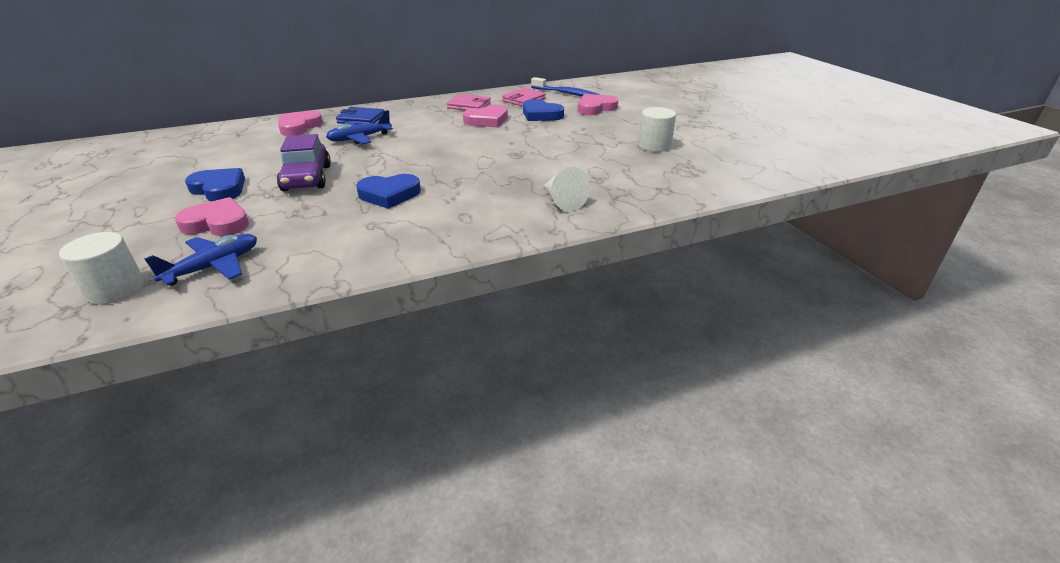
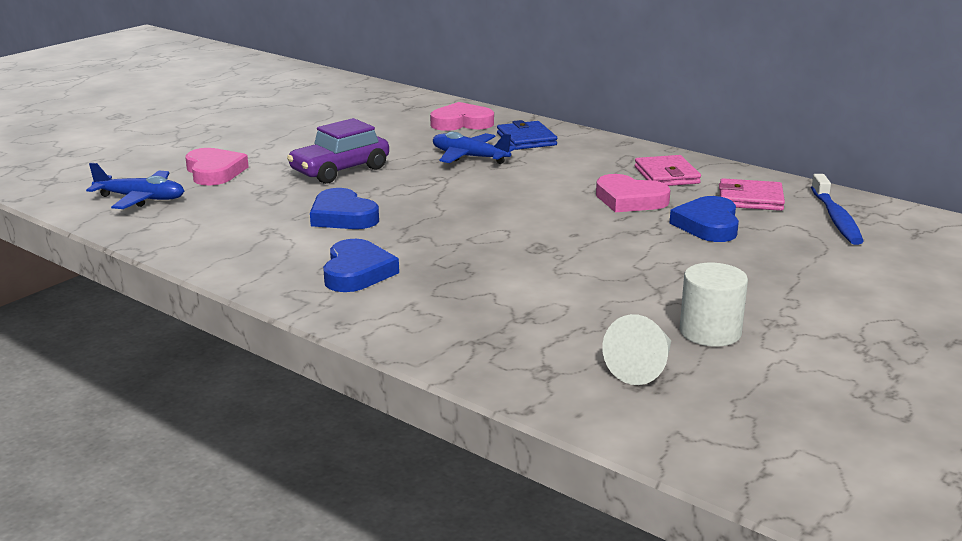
camera: 60 degrees right, 10 degrees down
(115, 289) = (86, 182): white cylinder -> none
(219, 189) = (279, 148): blue heart -> blue heart (357, 272)
(562, 201) = (427, 310): white cone -> white cone (643, 367)
(595, 108) = (805, 254): pink heart -> none

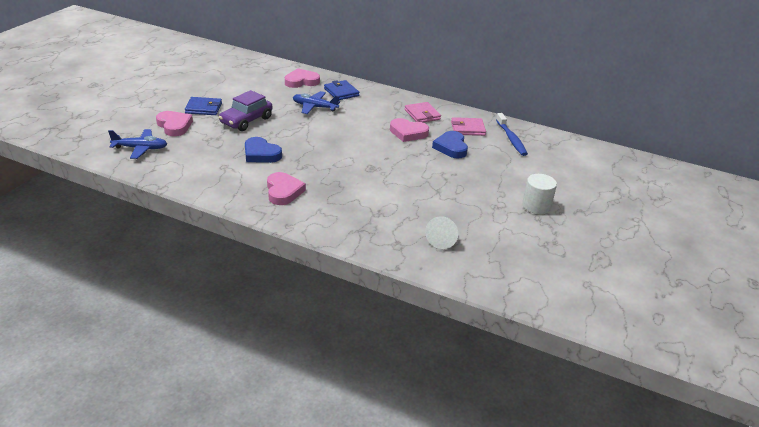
camera: 15 degrees left, 10 degrees up
(276, 151) = (203, 108): none -> blue wallet
(357, 272) = (283, 191): blue heart -> pink heart
(710, 332) = (468, 215): white cylinder -> white cylinder (536, 206)

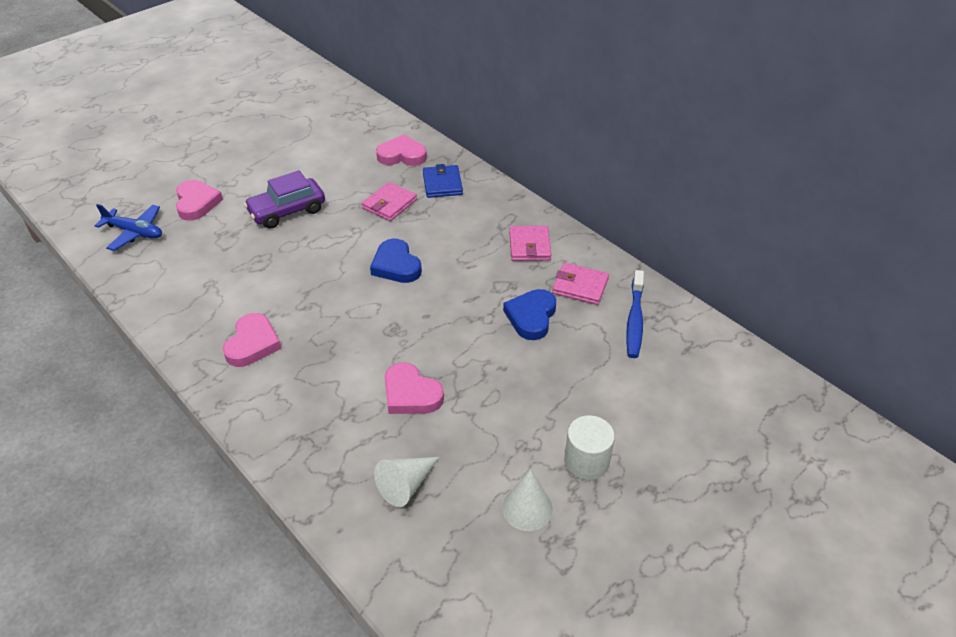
camera: 25 degrees right, 10 degrees up
(203, 108) = (250, 180): blue wallet -> none
(261, 154) = (267, 272): blue heart -> blue heart (396, 265)
(315, 107) = (389, 204): blue plane -> pink wallet
(408, 133) = (486, 276): pink heart -> pink heart (411, 394)
(521, 233) = (527, 508): none -> white cone

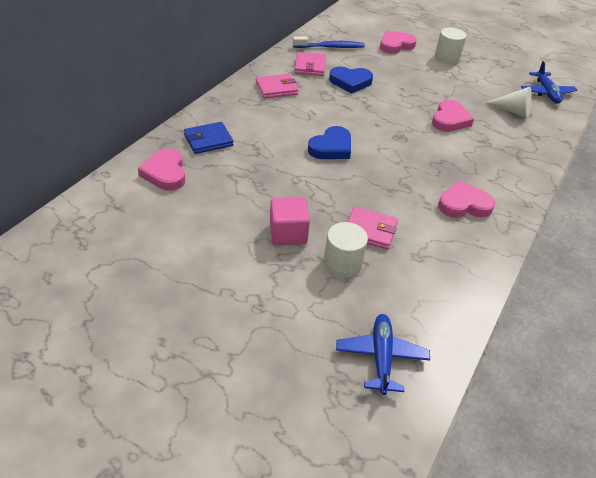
camera: 110 degrees left, 0 degrees up
(197, 203) = (304, 317): pink heart -> pink heart (395, 45)
(233, 234) = (342, 263): none -> white cylinder
(287, 211) = (288, 233): purple car -> pink cube
(389, 204) = (250, 166): pink wallet -> pink wallet (370, 230)
(442, 569) = (546, 93): none -> blue plane
(527, 508) = (490, 72): white cone -> none

